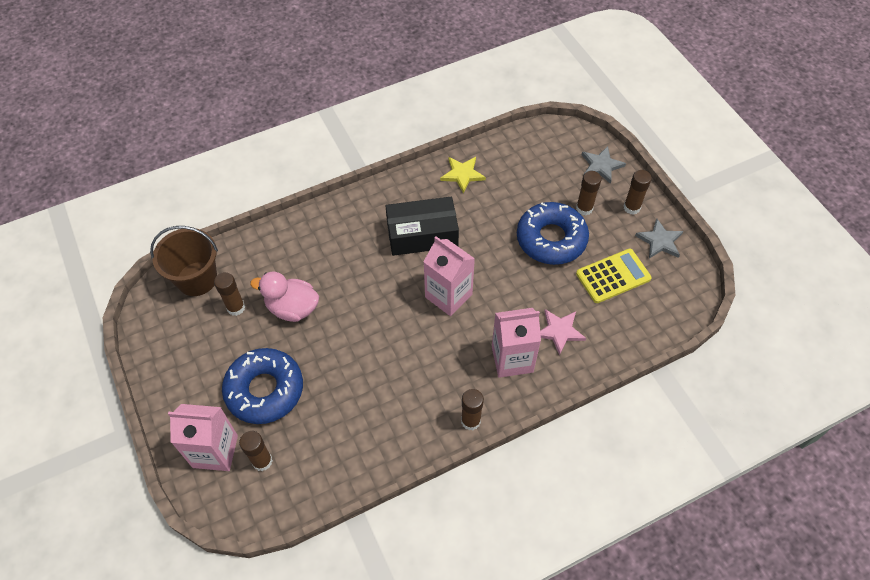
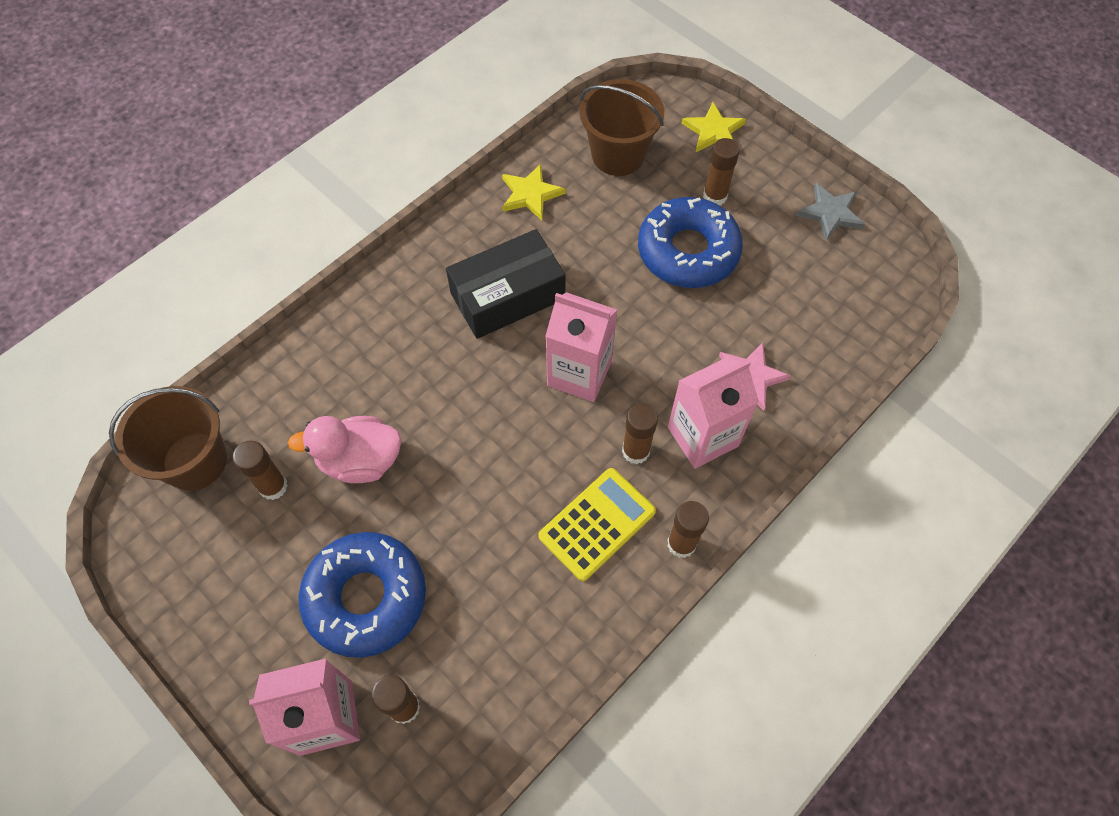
camera: 20 degrees left, 5 degrees up
(530, 164) = (618, 155): none -> brown bucket
(601, 166) = (713, 131): grey star -> yellow star
(613, 276) = (790, 279): yellow calculator -> yellow calculator (597, 524)
(631, 207) = (776, 178): brown glue stick -> brown glue stick (635, 451)

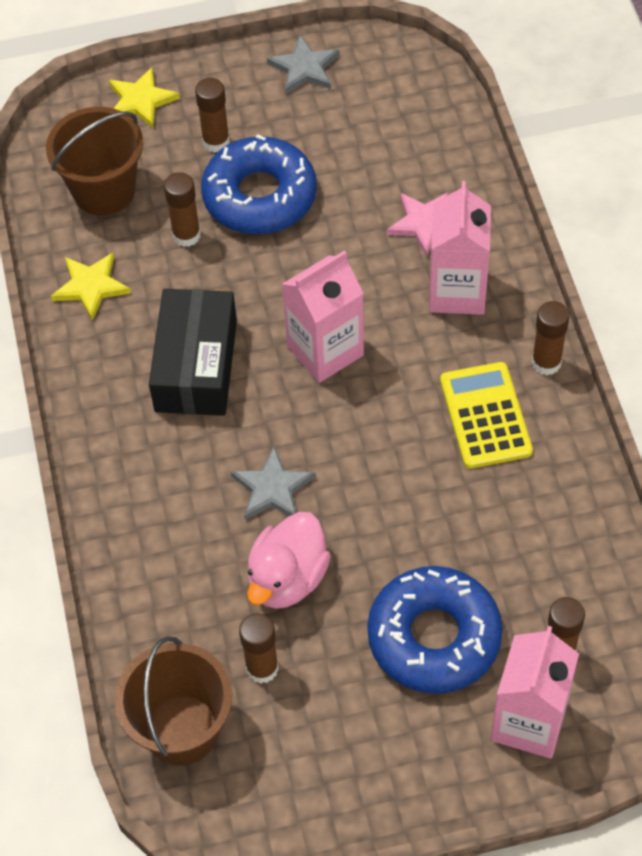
camera: 55 degrees left, 5 degrees down
(433, 406) = (272, 488): none -> grey star
(635, 451) = (436, 349): brown glue stick -> brown glue stick (186, 235)

